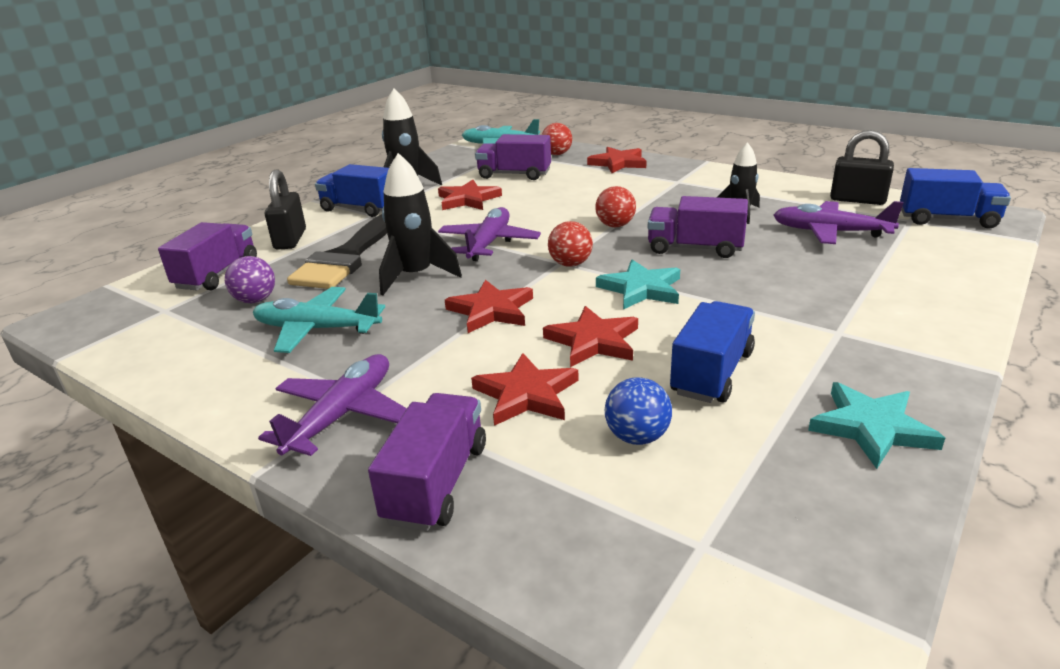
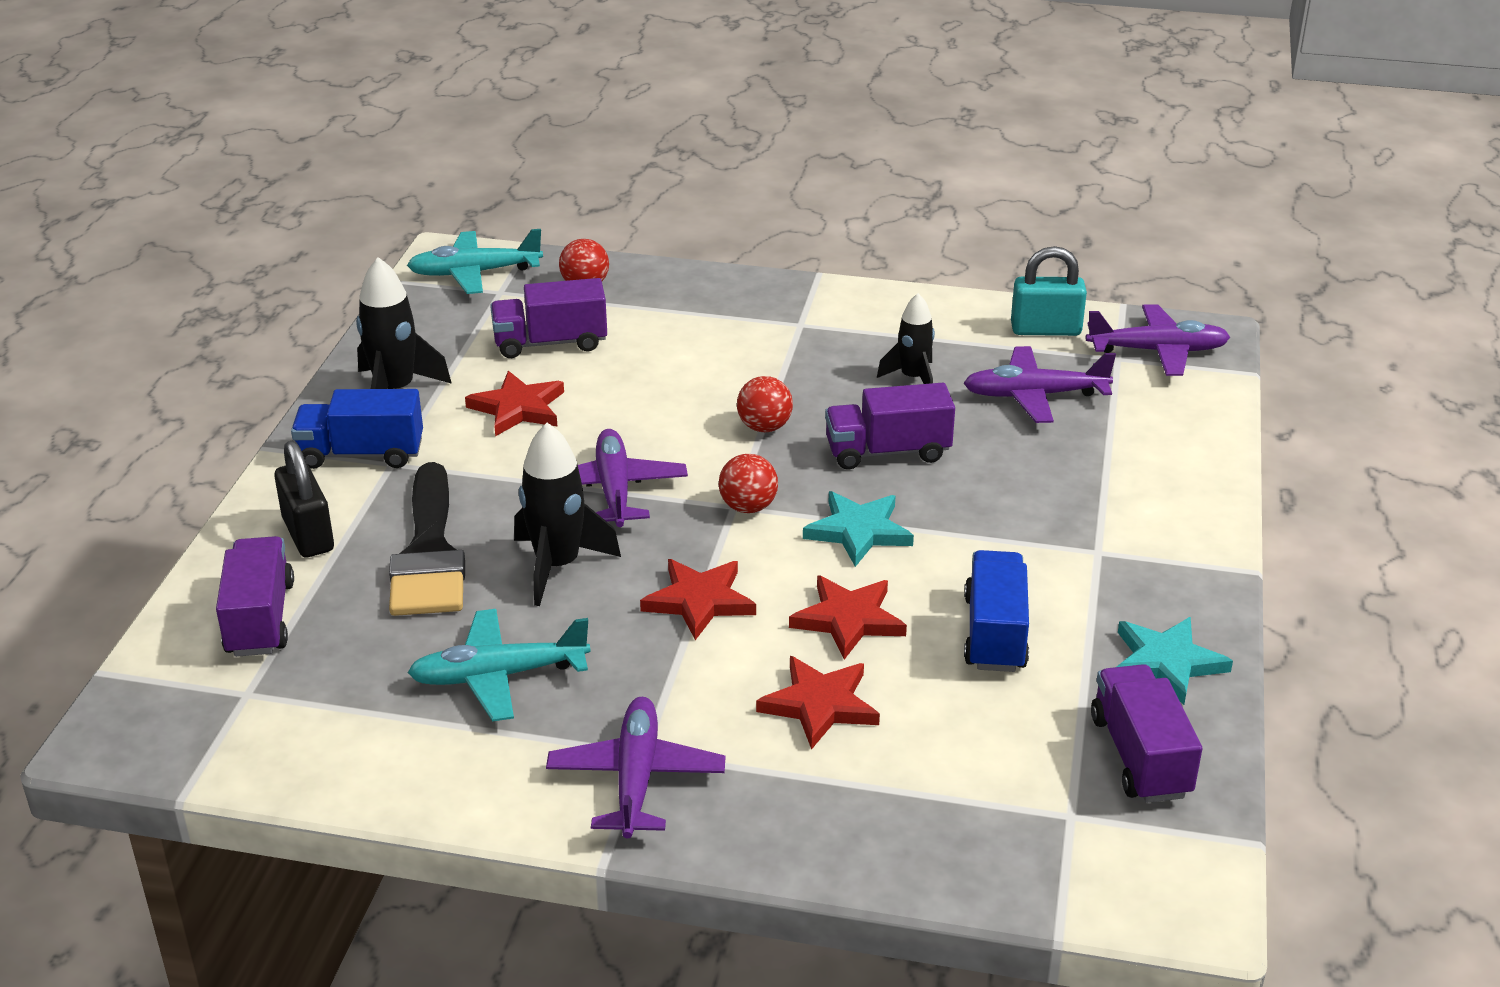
camera: 25 degrees left, 5 degrees up
(255, 300) = (367, 650): purple ball -> none
(436, 483) = (799, 824): purple truck -> purple truck (1140, 756)
(618, 163) = (693, 295): red star -> none
(637, 437) = (960, 726): blue ball -> none
(857, 200) = (1045, 330): black padlock -> turquoise padlock
(947, 219) = (1157, 351): blue truck -> purple plane

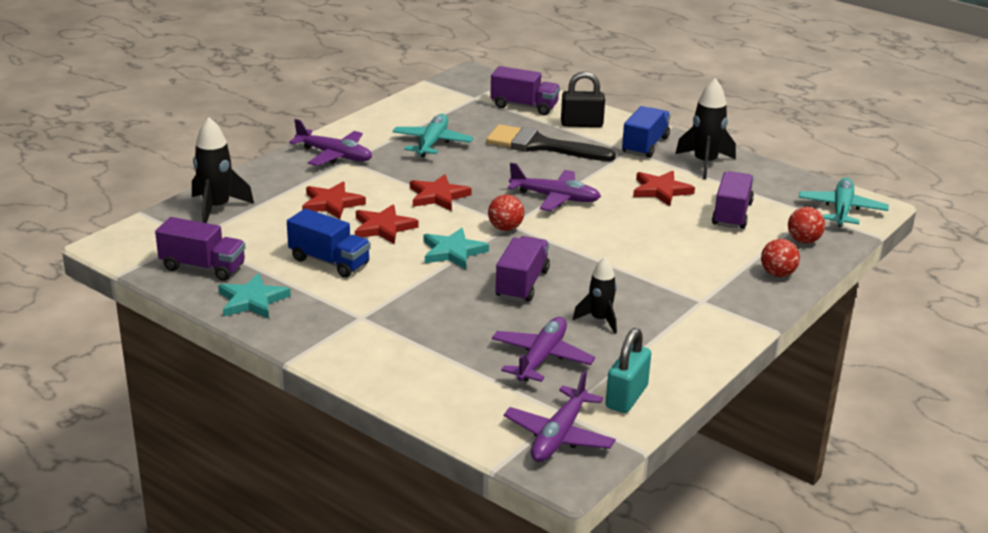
camera: 115 degrees right, 5 degrees down
(558, 566) = (501, 171): black rocket -> black rocket (217, 208)
(764, 427) = (582, 254): red ball -> red ball (777, 274)

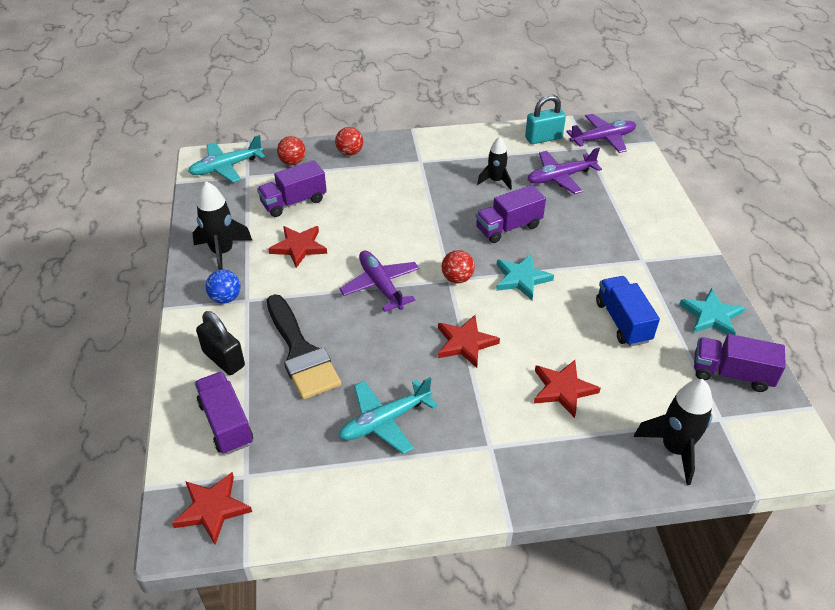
camera: 135 degrees left, 15 degrees up
(203, 267) = (731, 374): purple truck -> purple truck turned 45 degrees counterclockwise
(334, 155) = (496, 464): purple plane -> none
(383, 227) = (547, 333): red star -> red star (212, 509)
(645, 145) = (226, 298): blue truck -> blue ball

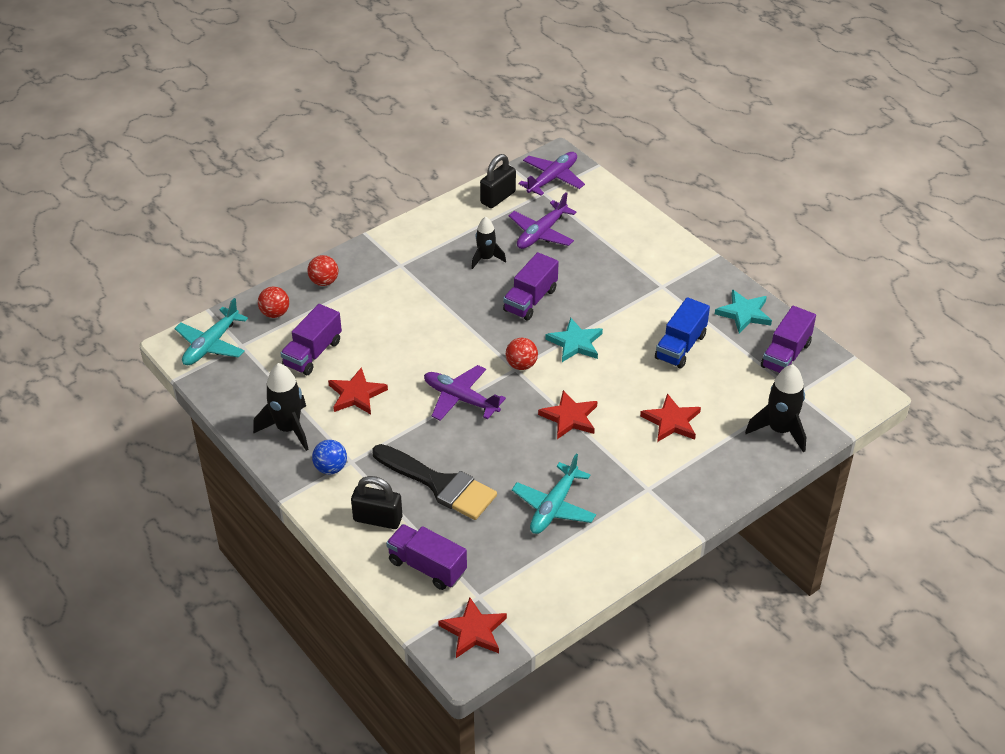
camera: 30 degrees left, 0 degrees up
(543, 138) = (498, 197): turquoise padlock -> black padlock
(622, 322) = (680, 346): blue truck -> blue truck turned 105 degrees counterclockwise
(731, 374) = (786, 355): purple truck -> purple truck turned 45 degrees counterclockwise

